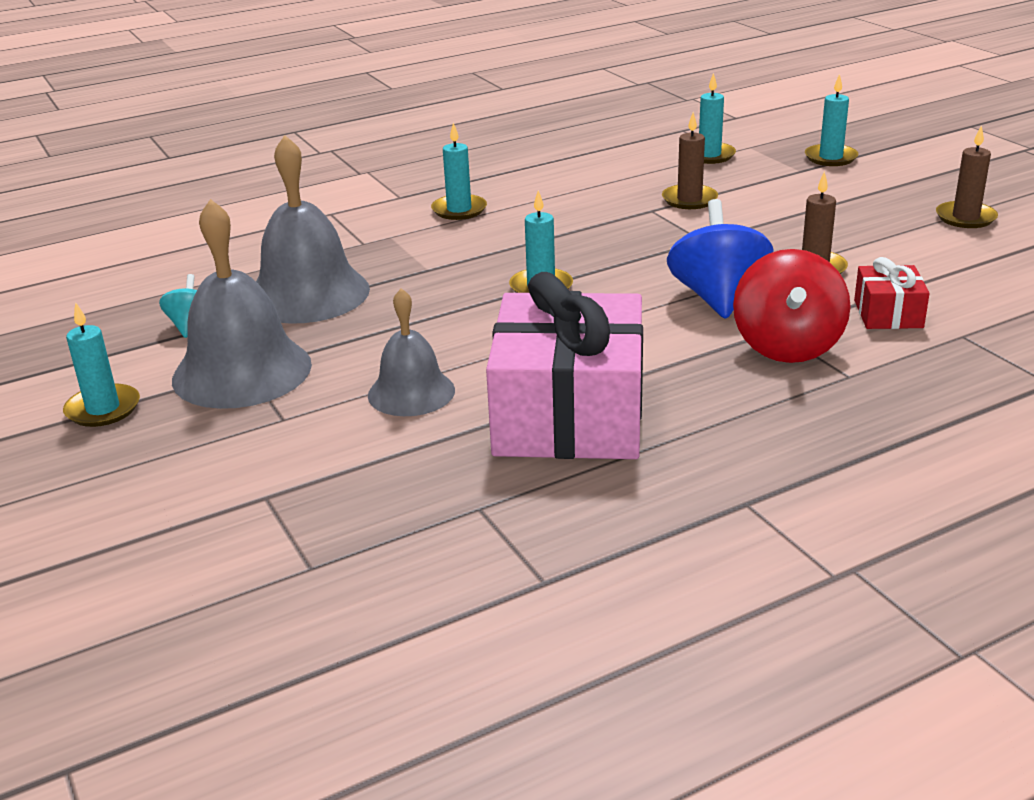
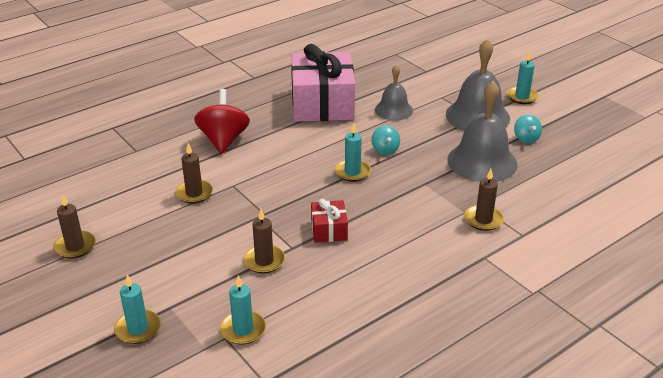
camera: 170 degrees right, 5 degrees up
(370, 227) = (483, 220): none -> brown candle
(459, 210) = (431, 242): turquoise candle -> none
(468, 317) = (385, 150): none -> turquoise spinning top
(717, 297) = (253, 169): blue spinning top -> none
(888, 314) = (166, 162): red gift -> red gift (329, 230)

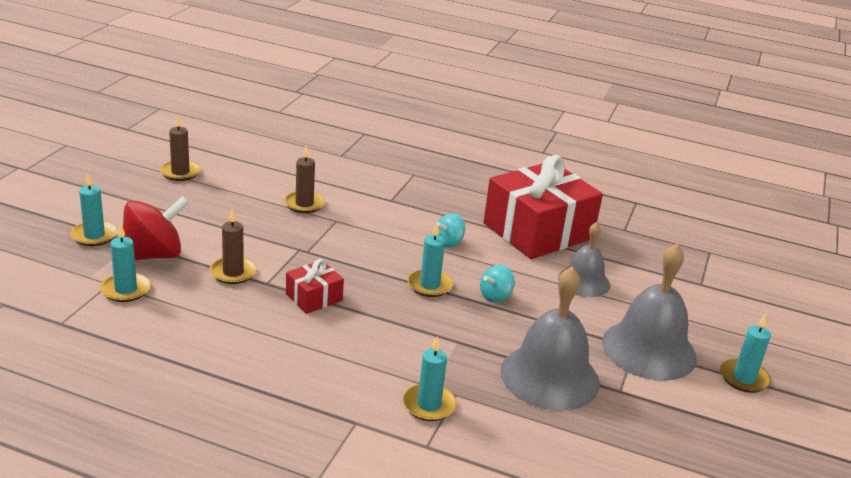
camera: 55 degrees right, 5 degrees down
(223, 140) = (405, 193): red spinning top -> red spinning top (153, 255)
(322, 104) = (538, 231): pink gift -> red gift
(483, 220) = (429, 405): brown candle -> turquoise candle
(526, 138) = (645, 403): turquoise spinning top -> turquoise spinning top (448, 243)

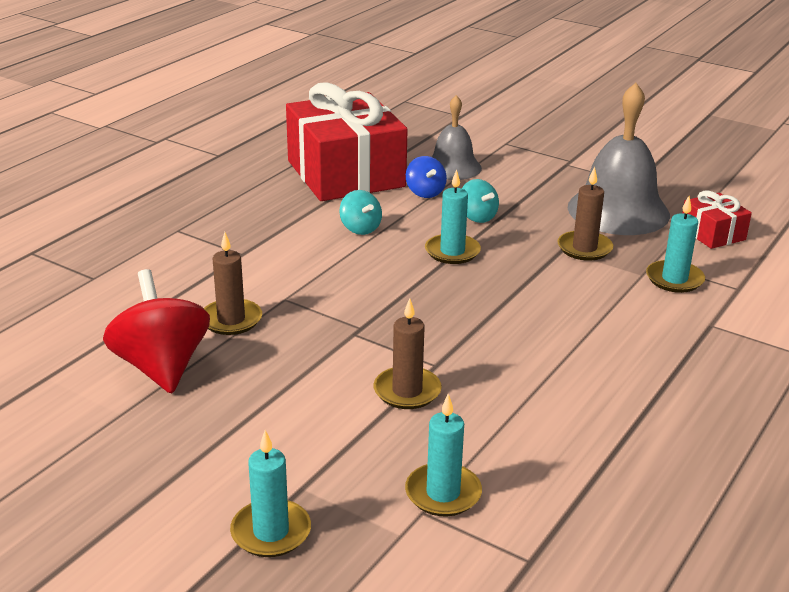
camera: 75 degrees left, 0 degrees up
(153, 255) = (347, 465): red spinning top -> red spinning top (161, 367)
(180, 172) = (78, 433): brown candle -> brown candle (584, 248)
(314, 297) = (473, 331): red gift -> red gift (712, 233)
(526, 269) = (425, 192): none -> blue spinning top
(649, 349) = (570, 158): grey bell -> none
(744, 378) = (610, 129): turquoise candle -> none

